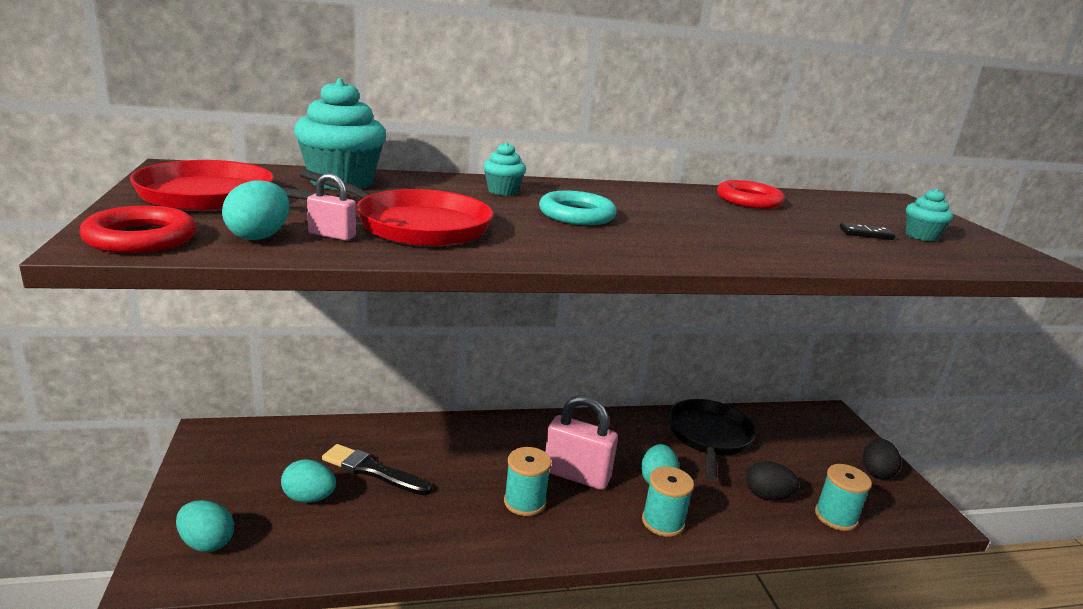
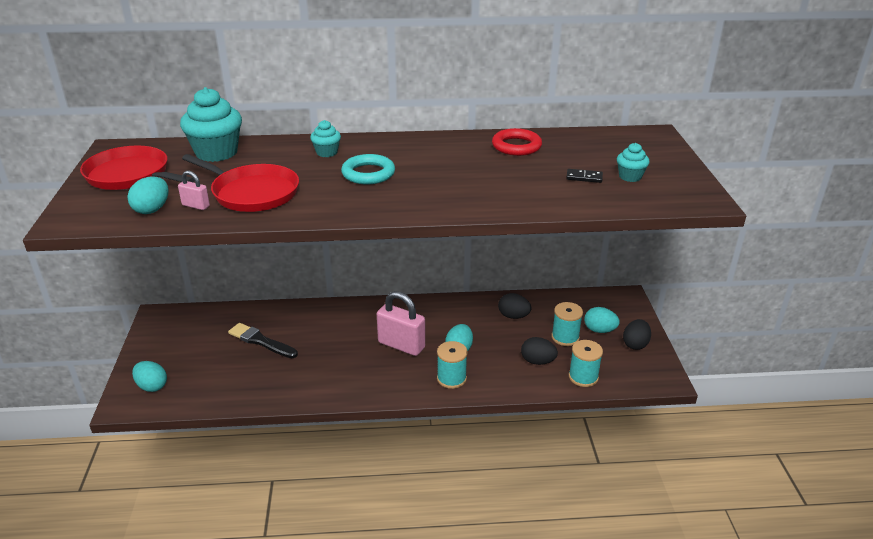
camera: 10 degrees right, 10 degrees up
(141, 238) = (85, 215): red ring -> none
(309, 498) = (217, 359): turquoise egg -> turquoise egg (599, 330)
(524, 502) = (359, 363): turquoise spool -> turquoise spool (565, 337)
(709, 436) = (513, 316): black pan -> black egg

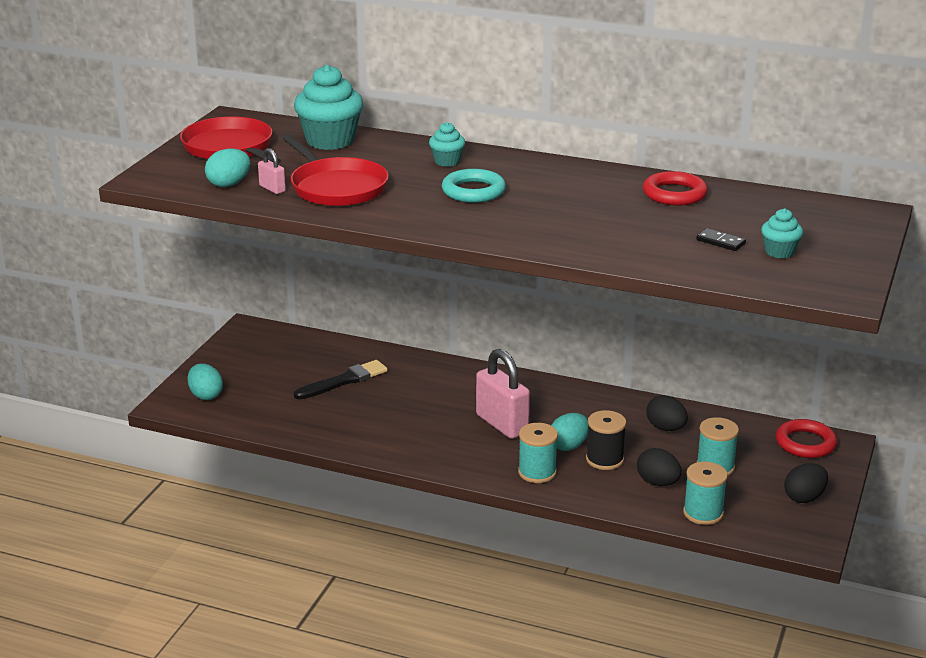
camera: 25 degrees right, 5 degrees down
(261, 341) = (344, 381): black brush -> black brush turned 90 degrees clockwise
(490, 353) = (604, 459): none -> black spool
(599, 330) = (768, 471): turquoise egg -> none
(606, 302) = (805, 443): none -> red ring

